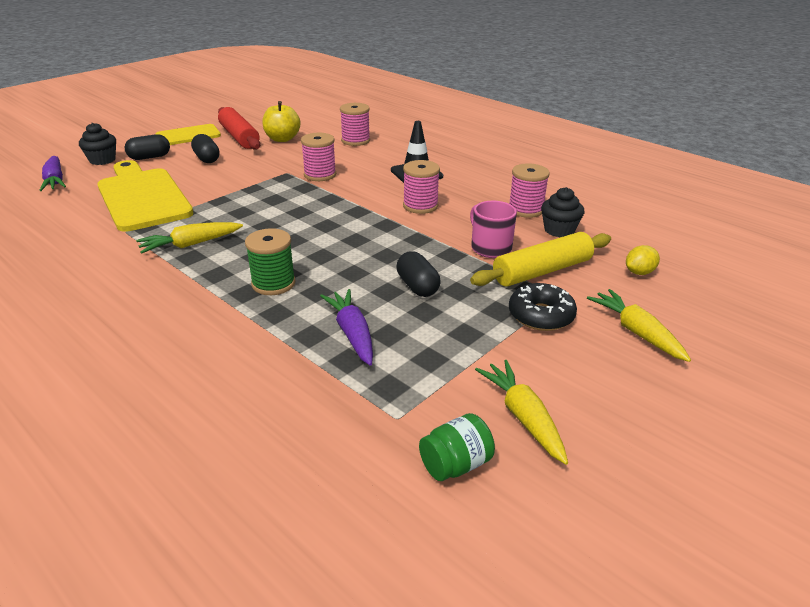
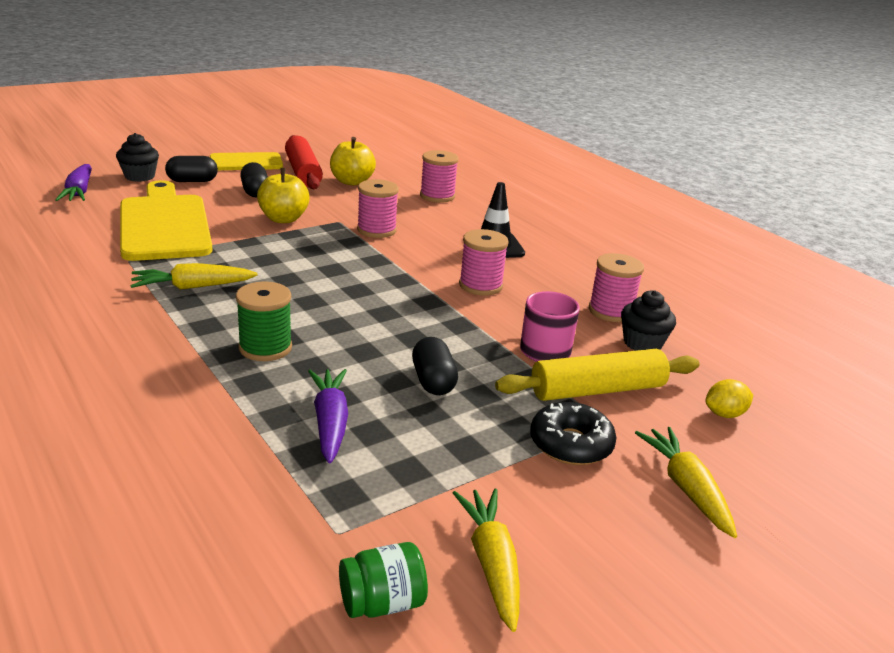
camera: 10 degrees right, 5 degrees down
(240, 177) = (283, 219): none -> yellow apple

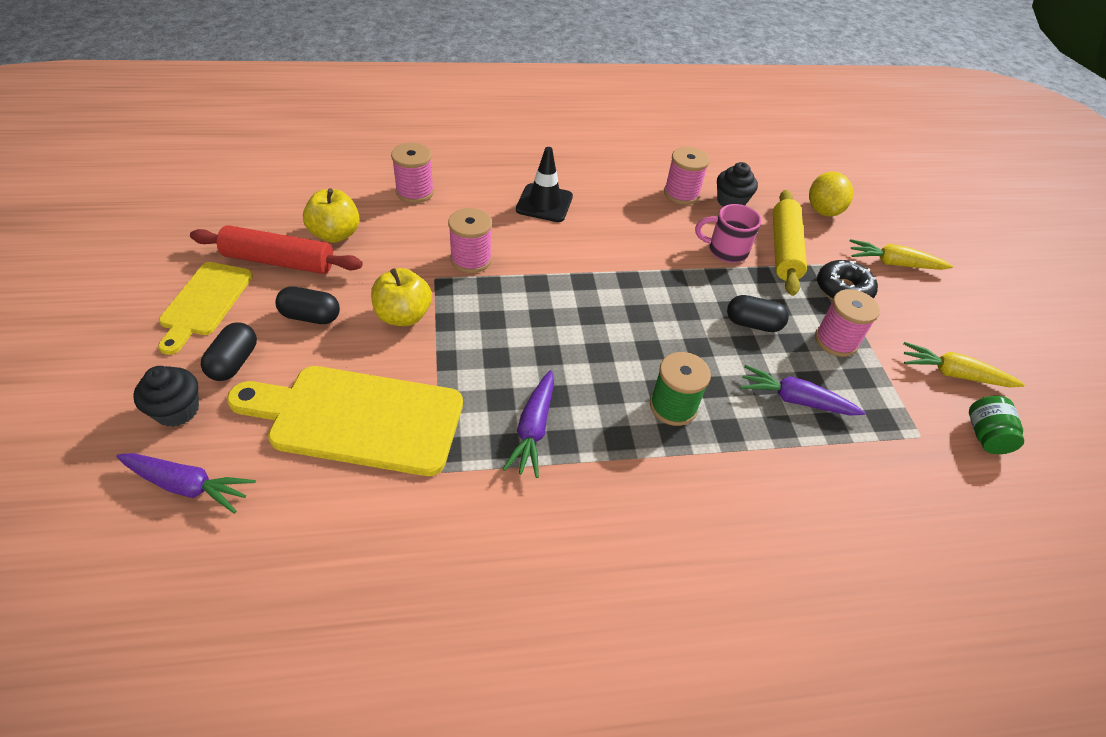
camera: 65 degrees left, 20 degrees up
(192, 287) = (533, 429): yellow carrot -> purple carrot
(480, 285) = (613, 240): pink spool -> pink spool (836, 341)
(724, 414) = (823, 210): yellow lemon -> yellow lemon, size x1.60

